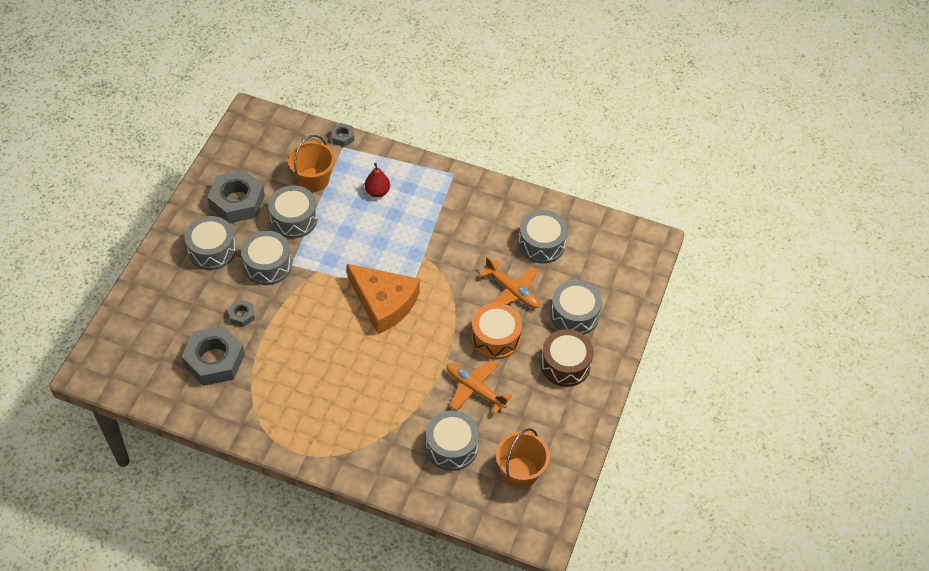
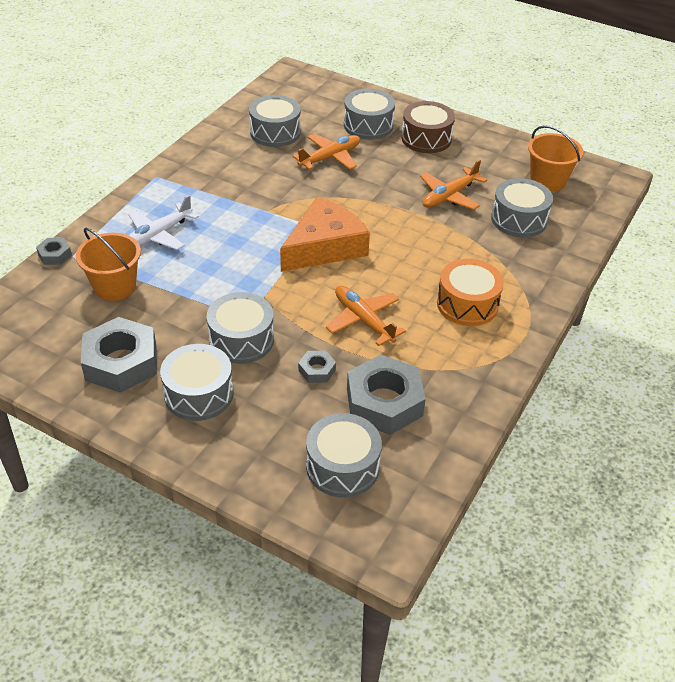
camera: 80 degrees left, 10 degrees down
(293, 219) = (174, 310): grey drum -> grey drum (342, 467)
(299, 339) = (363, 320): none -> orange plane
(377, 192) = (158, 235): red pear -> white plane
(495, 338) = (387, 175): orange drum -> orange drum (467, 304)

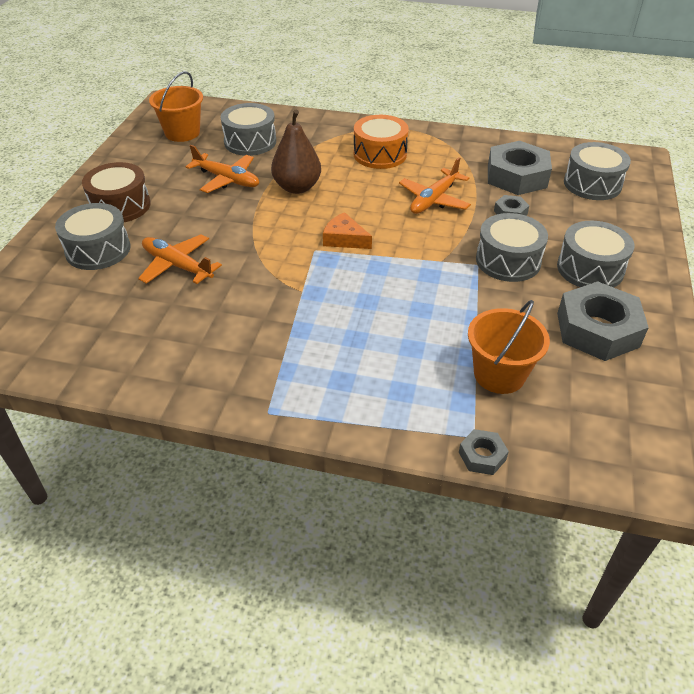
camera: 105 degrees left, 0 degrees up
(158, 235) = (390, 368): white plane -> none
(275, 132) = (128, 323): grey drum -> none
(324, 246) = (344, 239): orange cheese -> orange cheese, size x0.50
(420, 235) = (297, 187): none -> brown pear

